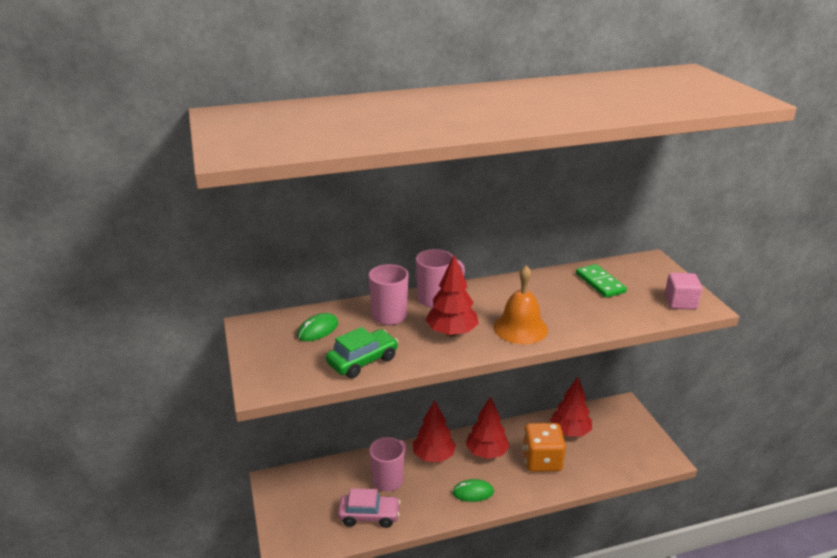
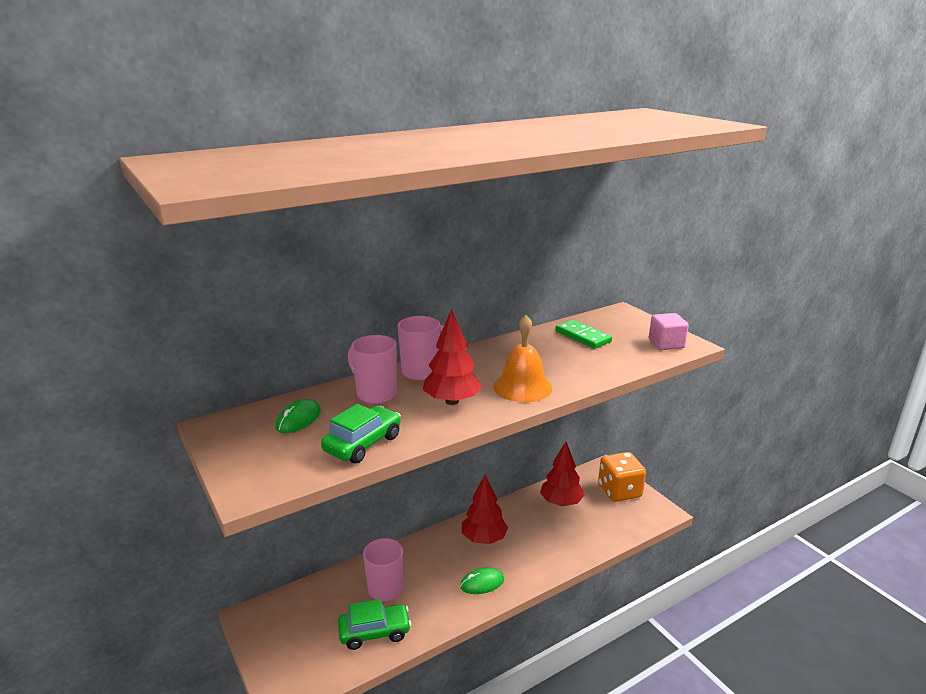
camera: 15 degrees left, 5 degrees down
(369, 516) = (374, 632): pink car -> green car
(433, 456) = (429, 553): red tree -> none
(542, 460) = (543, 536): orange dice -> orange dice (619, 491)

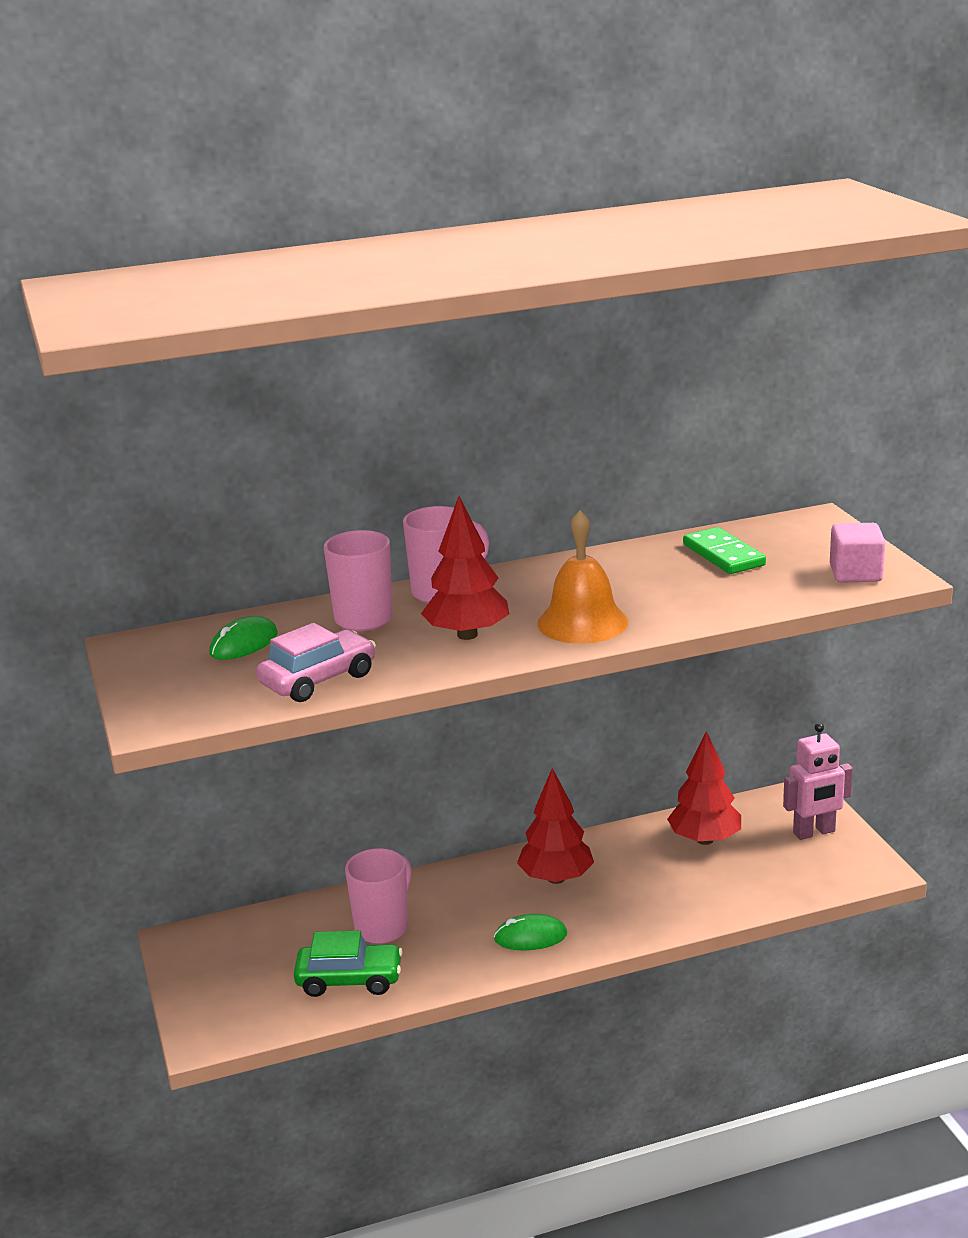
camera: 15 degrees right, 0 degrees up
(363, 444) = (318, 680): green car -> pink car
(619, 491) = (814, 832): orange dice -> pink robot

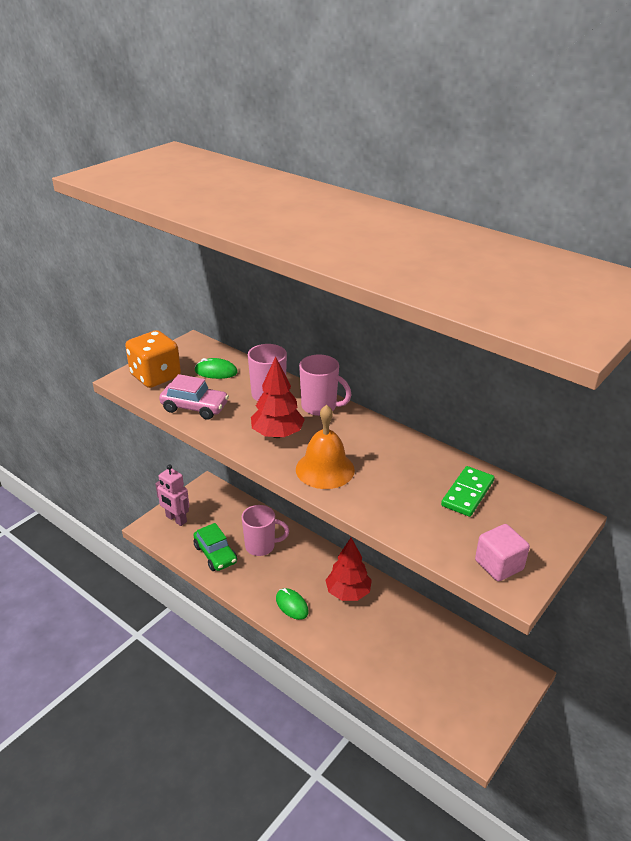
camera: 55 degrees right, 10 degrees up
(182, 694) = (155, 376): none -> orange dice
(704, 840) = (435, 642): red tree -> none
(814, 832) = (489, 695): pink robot -> pink robot (176, 519)

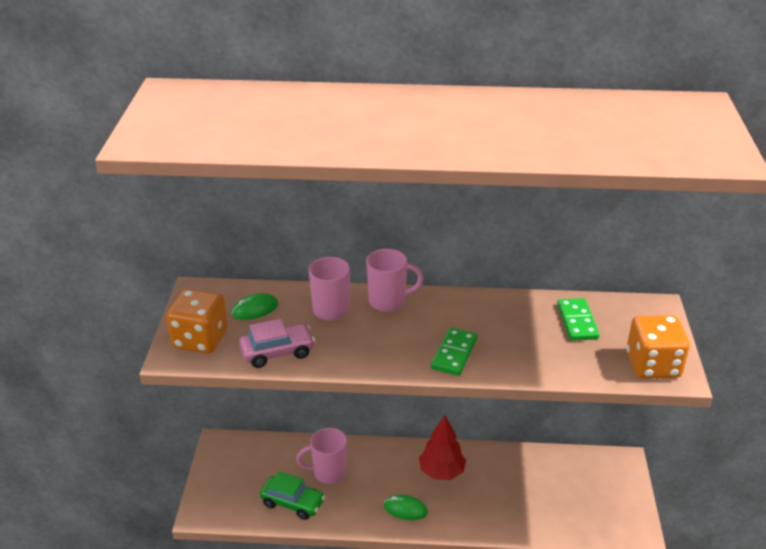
camera: 35 degrees left, 0 degrees up
(176, 519) = (219, 491): pink robot -> none
(261, 546) = (328, 473): pink mug -> pink mug turned 150 degrees counterclockwise
(277, 434) = (381, 342): red tree -> none
(325, 469) = (454, 354): orange bell -> green domino
(499, 565) = (653, 365): pink cube -> orange dice

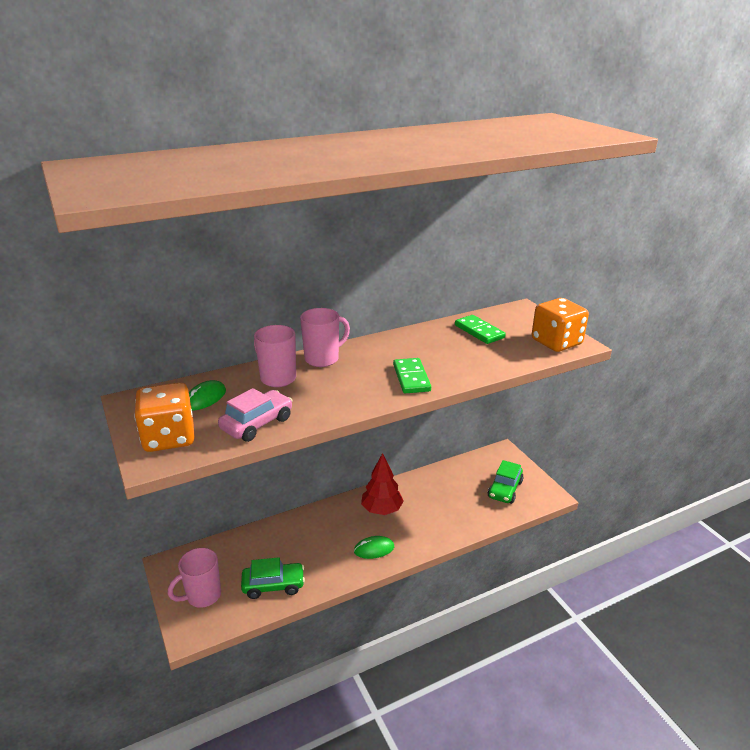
camera: 30 degrees left, 5 degrees down
(328, 473) = (288, 548): pink mug -> pink mug (202, 596)
(590, 505) = (505, 489): none -> green car

